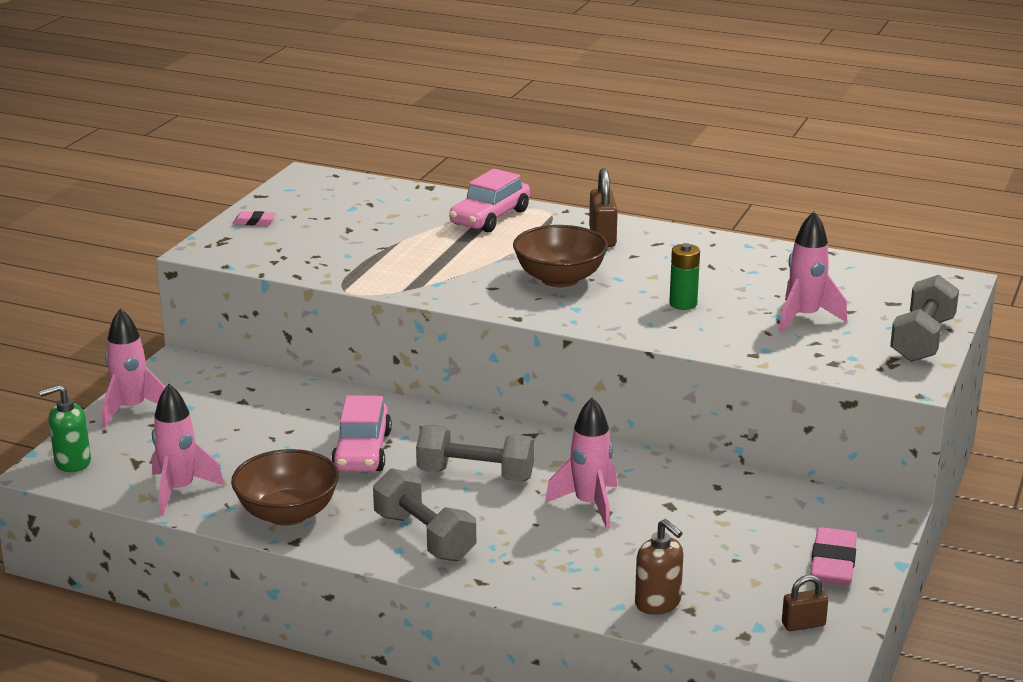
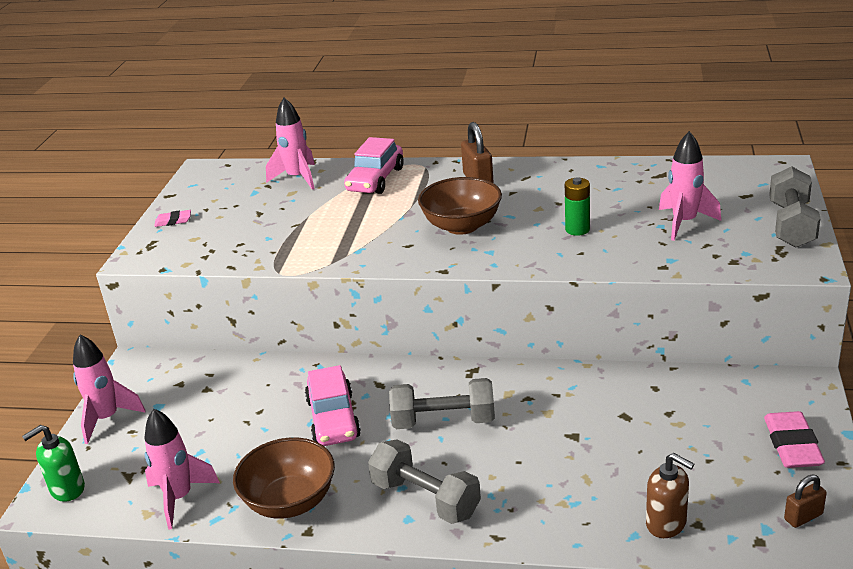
camera: 10 degrees left, 5 degrees up
(589, 505) = (556, 431): pink rocket -> pink rocket (297, 178)

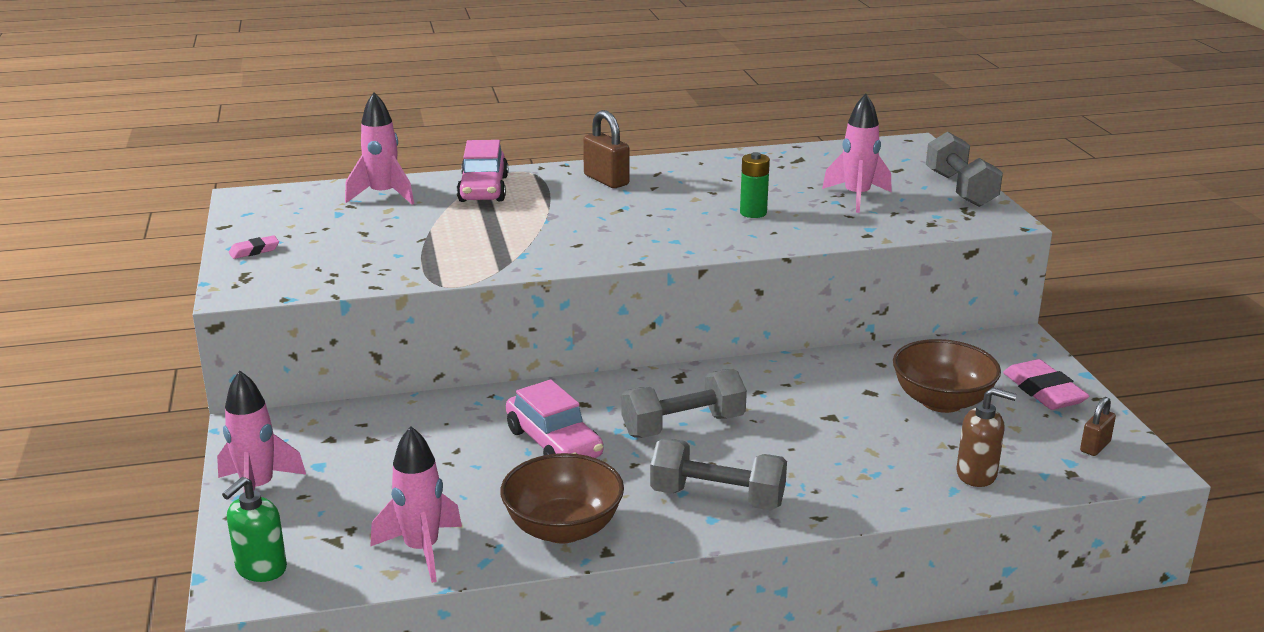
camera: 25 degrees left, 5 degrees down
(462, 226) = (624, 221): brown bowl -> brown bowl (941, 401)

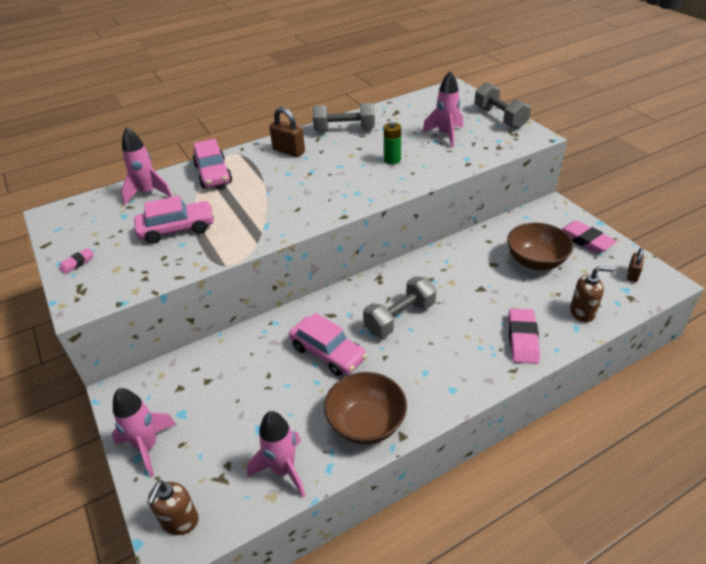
camera: 15 degrees left, 15 degrees up
(261, 569) = (180, 521): green soap dispenser -> brown soap dispenser
(400, 238) = (177, 229): none -> pink car
(717, 498) = (447, 371): grey dumbbell -> grey dumbbell (344, 130)
(857, 486) = (522, 339): none -> pink eraser

